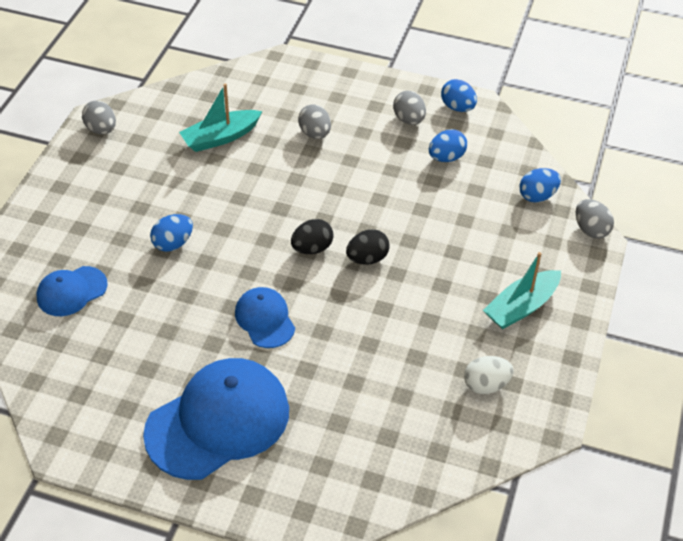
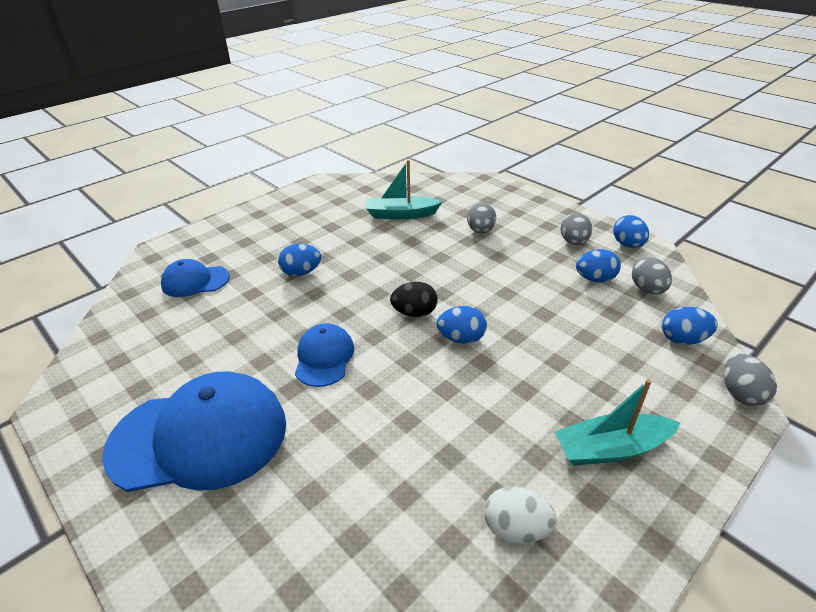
camera: 30 degrees right, 10 degrees down
(101, 129) = (319, 189): grey egg -> grey egg (647, 290)
(367, 259) = (461, 338): black egg -> blue egg

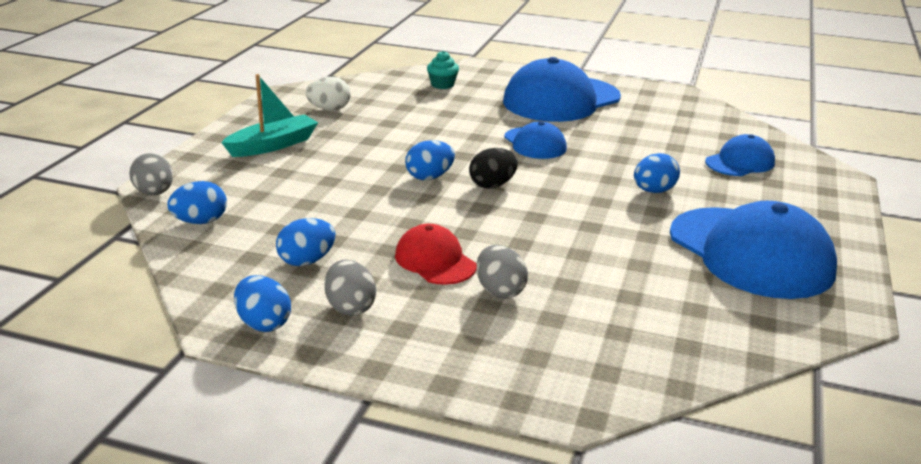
camera: 150 degrees right, 10 degrees down
(304, 552) = (442, 85): none -> turquoise cupcake
(314, 217) = (750, 253): none -> blue cap
(401, 214) = (642, 288): turquoise boat -> none
(506, 258) = (435, 261): none -> red cap
(647, 290) = (236, 263): grey egg -> none

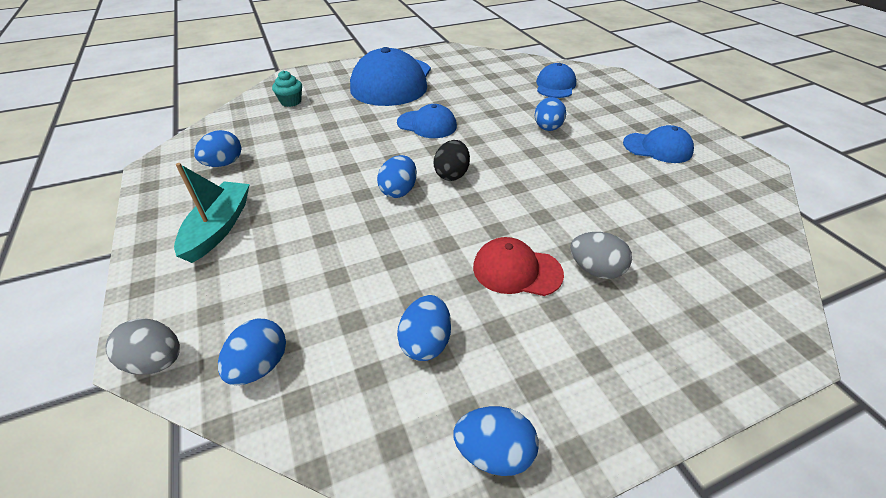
camera: 40 degrees left, 15 degrees up
(329, 109) = (224, 164): white egg -> blue egg
(350, 307) = (531, 369): grey egg -> none
(750, 253) = (657, 148): blue cap -> blue cap, size x0.52

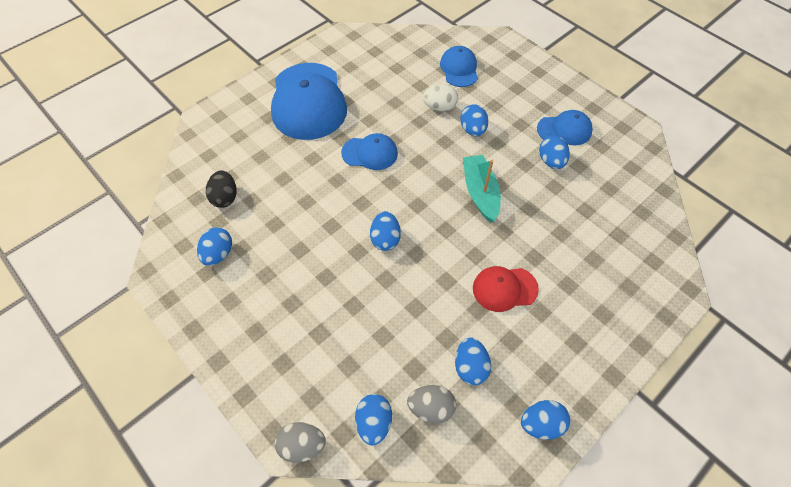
camera: 20 degrees left, 15 degrees up
(219, 228) = (264, 322): turquoise boat -> turquoise boat (480, 192)
(291, 102) = (227, 157): turquoise cupcake -> none
(452, 174) = (418, 208): black egg -> black egg (225, 197)
(520, 107) = (439, 107): none -> white egg
(595, 270) = (555, 270): grey egg -> grey egg (431, 408)
(630, 169) = (551, 161): none -> blue egg

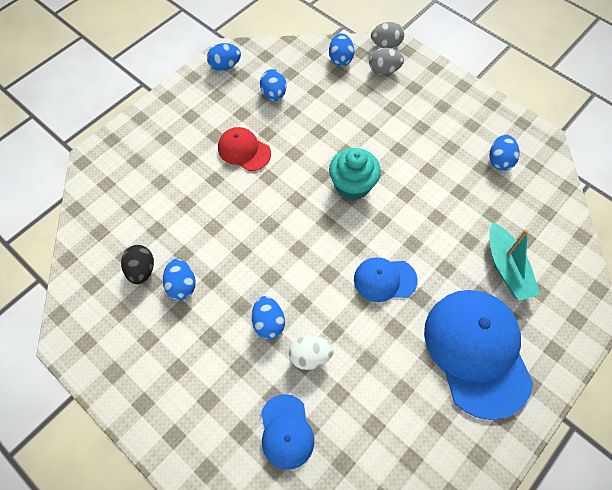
camera: 175 degrees right, 5 degrees up
(225, 197) = (519, 214): black egg -> black egg (142, 270)
(385, 239) = (352, 185): blue egg -> turquoise cupcake
(431, 408) = (302, 69): grey egg -> grey egg (384, 70)
(480, 192) = (262, 240): turquoise boat -> turquoise boat (506, 268)
(504, 289) = (244, 150): red cap -> red cap turned 135 degrees counterclockwise
(564, 130) = (158, 332): blue cap -> none

